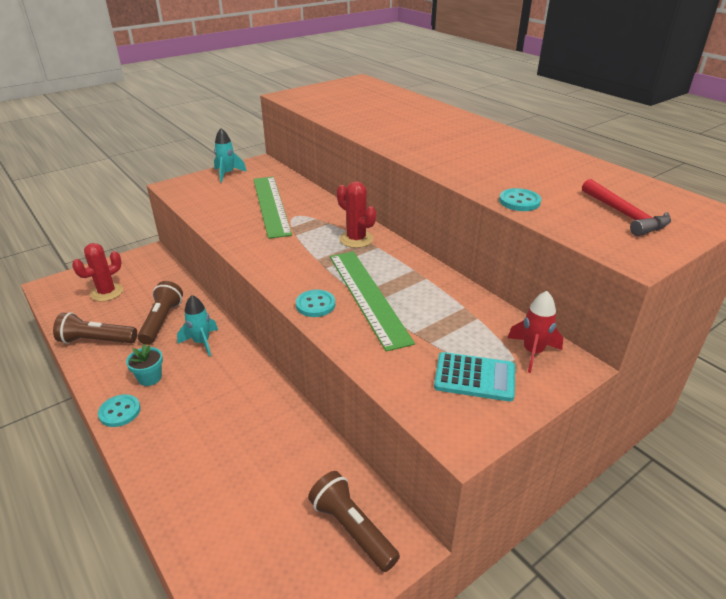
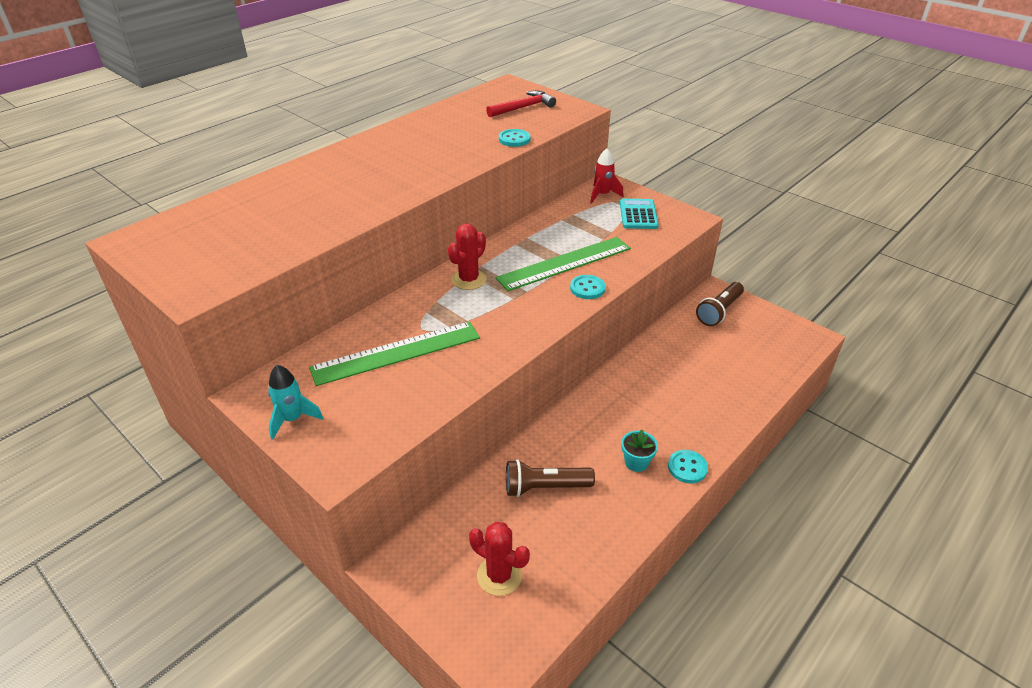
camera: 100 degrees left, 5 degrees up
(96, 340) = (597, 538): brown flashlight -> none
(201, 342) = (571, 439): turquoise rocket -> none

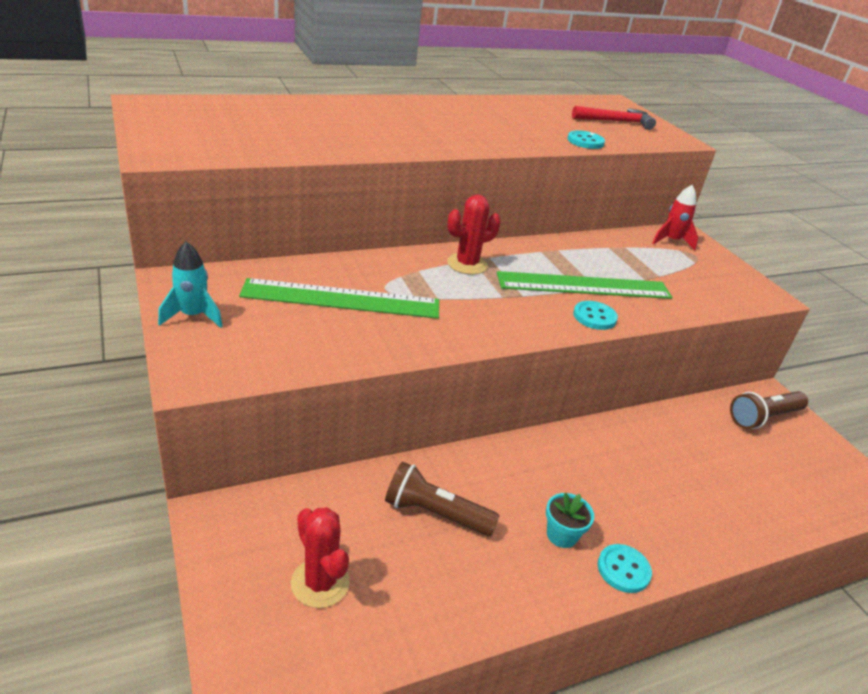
camera: 20 degrees right, 5 degrees down
(638, 215) = (702, 271): turquoise calculator -> none

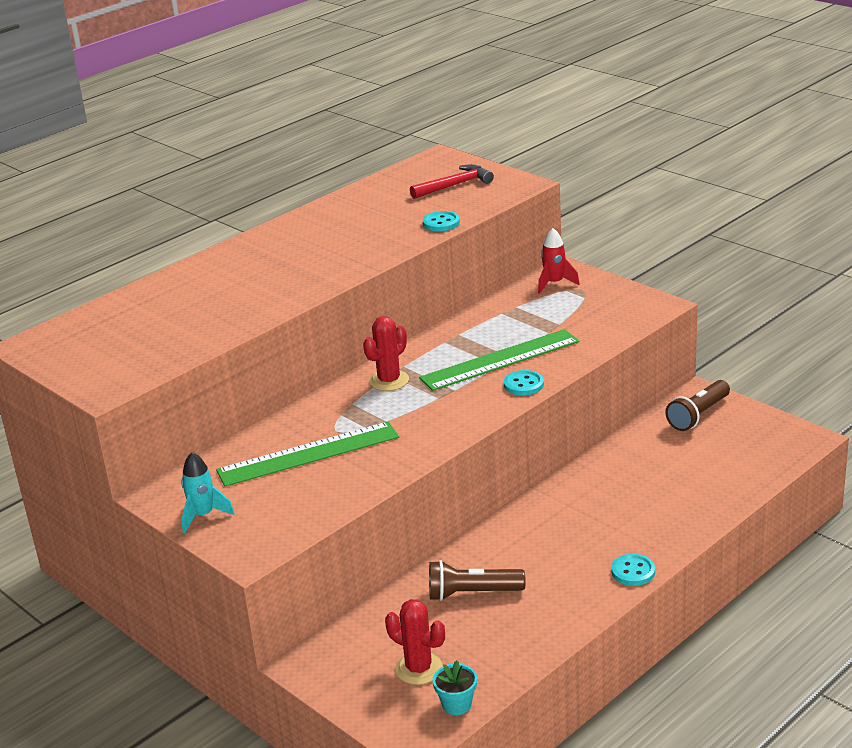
camera: 15 degrees left, 5 degrees down
(561, 535) = (576, 568): turquoise flower pot -> turquoise flower pot (456, 704)

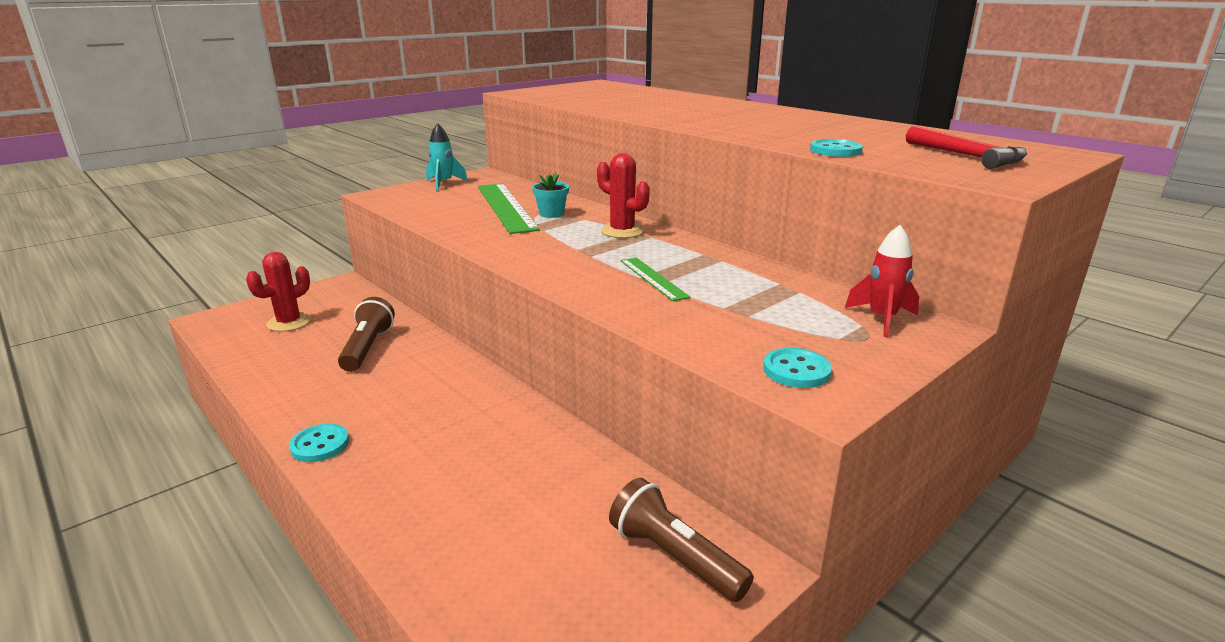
camera: 90 degrees right, 5 degrees down
(456, 704) = (226, 336): turquoise flower pot -> turquoise flower pot (551, 214)
(500, 360) = (653, 278): green ruler -> green ruler, size x0.52
(523, 384) = (587, 288): turquoise button -> turquoise button (796, 370)

